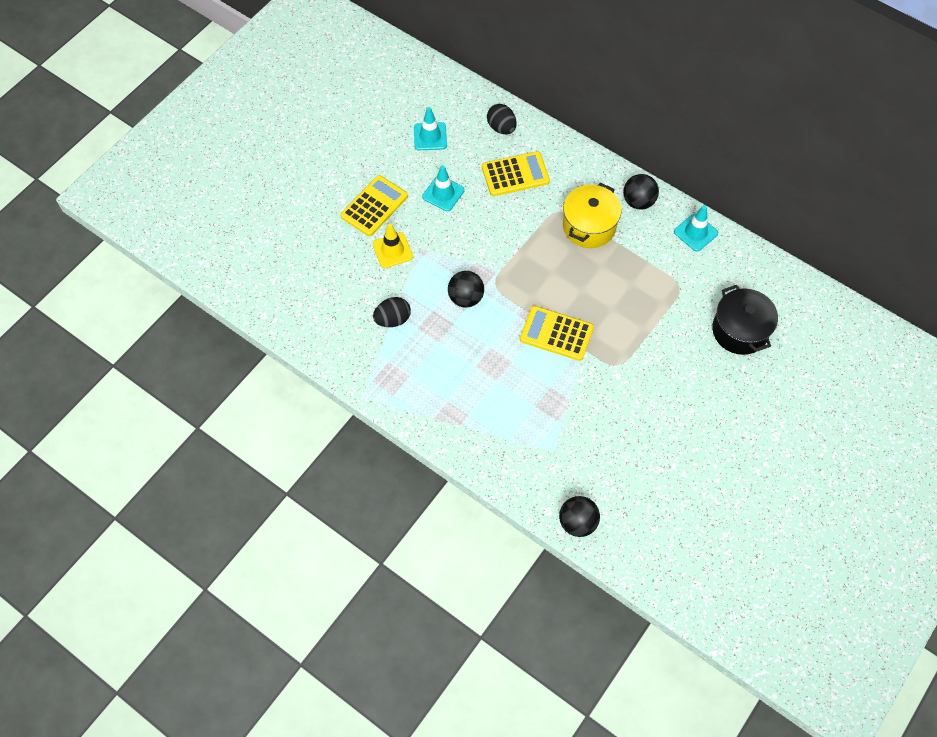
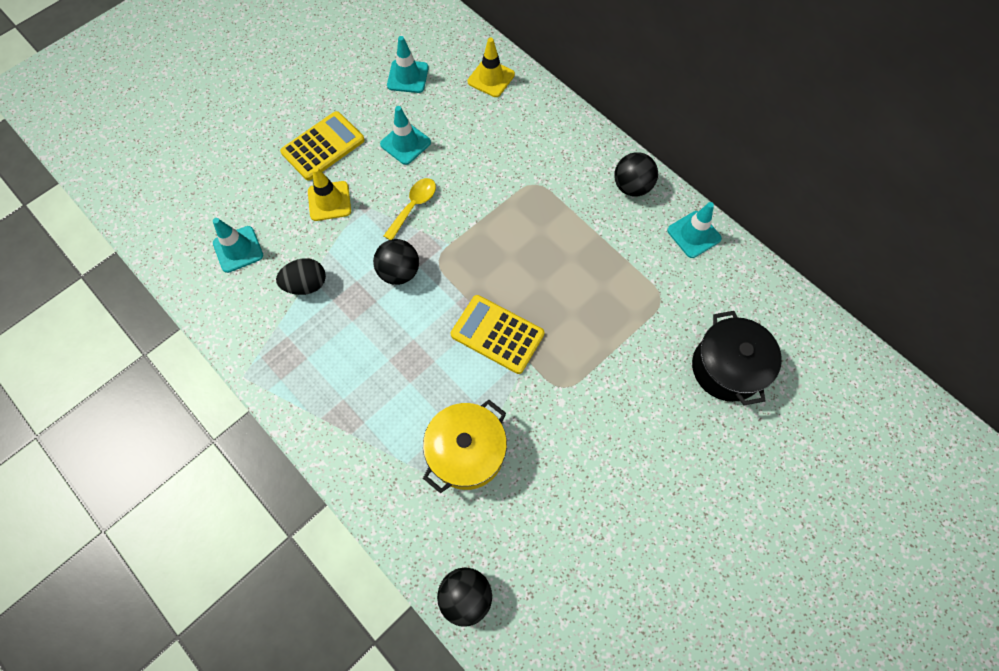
camera: 10 degrees right, 5 degrees up
(328, 300) = (238, 249): none -> turquoise traffic cone
(463, 244) = (413, 206): none -> yellow spoon
(501, 128) = (491, 78): black egg -> yellow traffic cone
(515, 174) = (494, 133): yellow calculator -> none
(589, 226) = (566, 207): yellow pot -> yellow pot (467, 452)

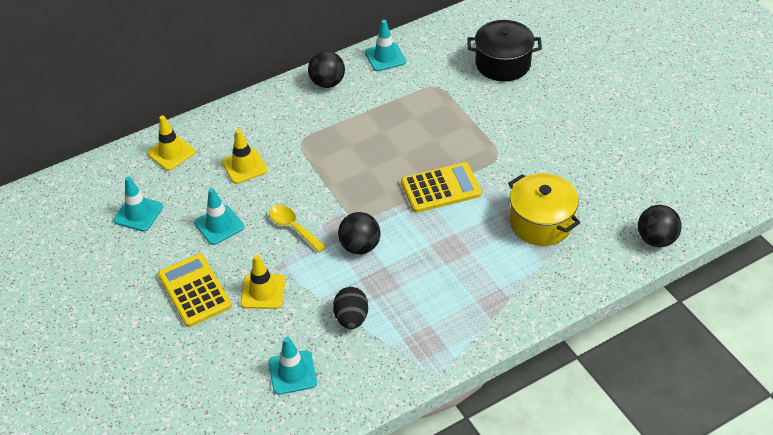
camera: 75 degrees left, 20 degrees down
(487, 143) = (244, 166): none -> yellow traffic cone
(497, 334) = (441, 188): yellow calculator -> yellow calculator turned 150 degrees counterclockwise

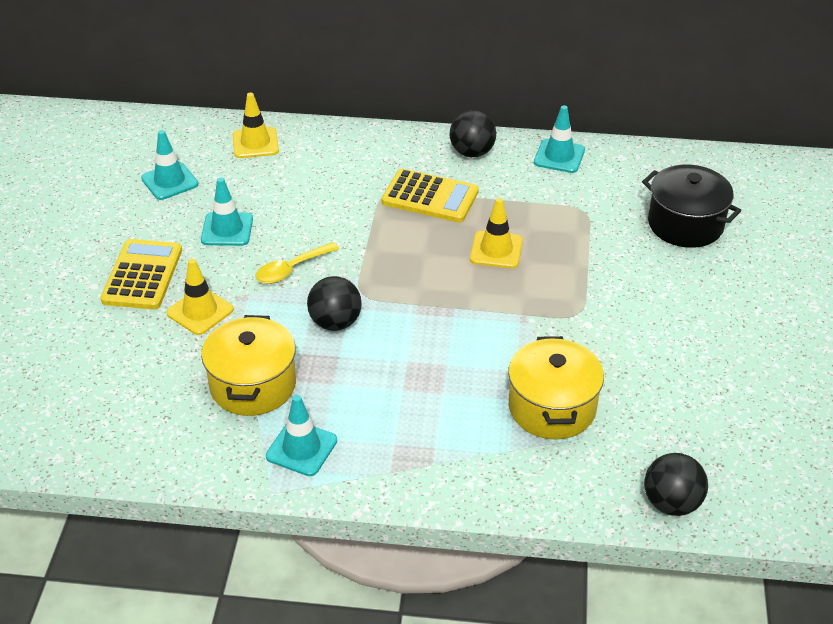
camera: 35 degrees right, 5 degrees down
(244, 166) = (307, 189): yellow traffic cone -> yellow traffic cone (496, 250)
(292, 372) = (145, 401): turquoise traffic cone -> turquoise traffic cone (301, 448)
(293, 228) = (291, 269): yellow spoon -> yellow spoon turned 120 degrees counterclockwise
(351, 318) = (253, 385): black egg -> yellow pot
(441, 188) = (479, 312): yellow calculator -> yellow calculator (430, 197)

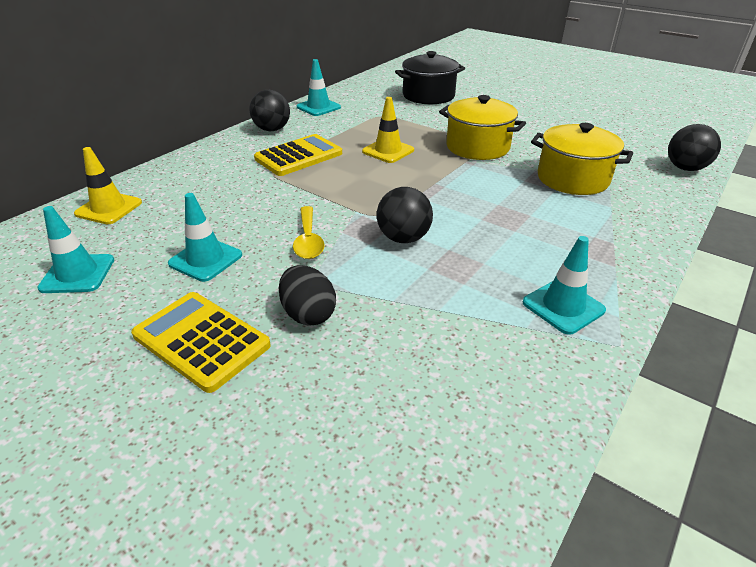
camera: 60 degrees left, 5 degrees down
(200, 311) = (308, 314): yellow traffic cone -> black egg
(253, 385) = (452, 311): yellow pot -> yellow pot (477, 147)

